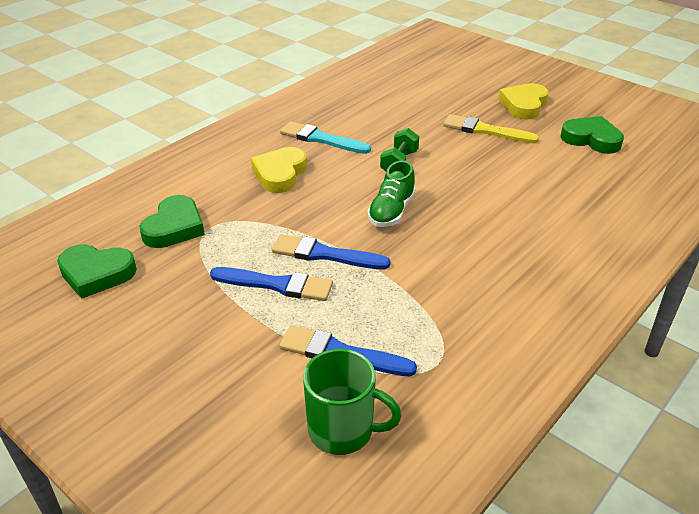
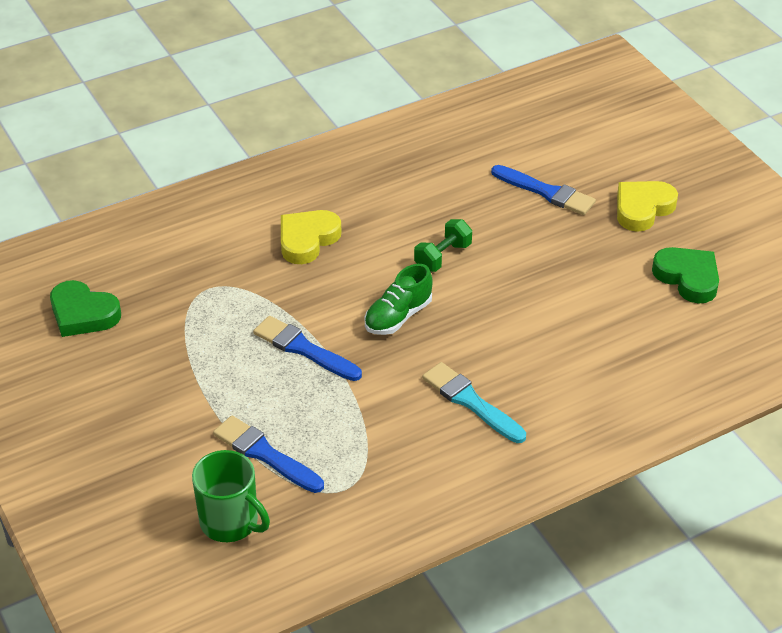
camera: 20 degrees right, 5 degrees up
(174, 227) = (173, 280): green heart -> none
(277, 285) = (242, 370): blue brush -> blue brush (546, 192)
(321, 139) = (375, 203): turquoise brush -> turquoise brush (470, 402)
(485, 130) = (569, 235): yellow brush -> none

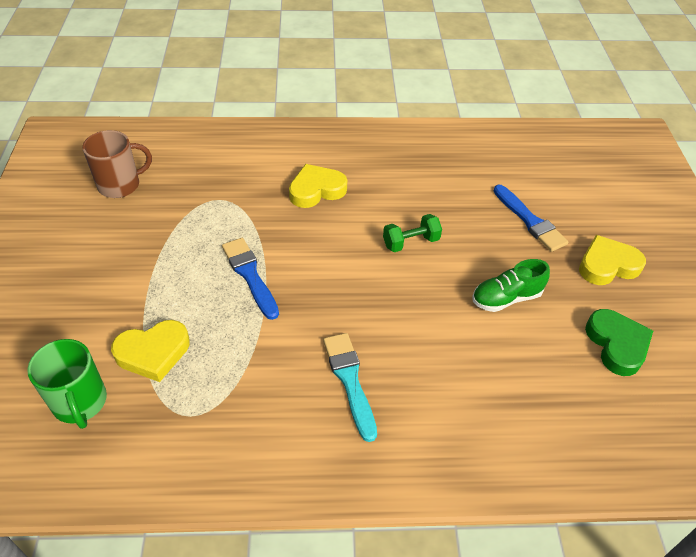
camera: 25 degrees right, 5 degrees up
(83, 314) = (120, 185): green heart -> brown mug
(265, 454) = (153, 353): blue brush -> yellow heart
(398, 316) = (341, 278): green shoe -> green shoe (506, 298)

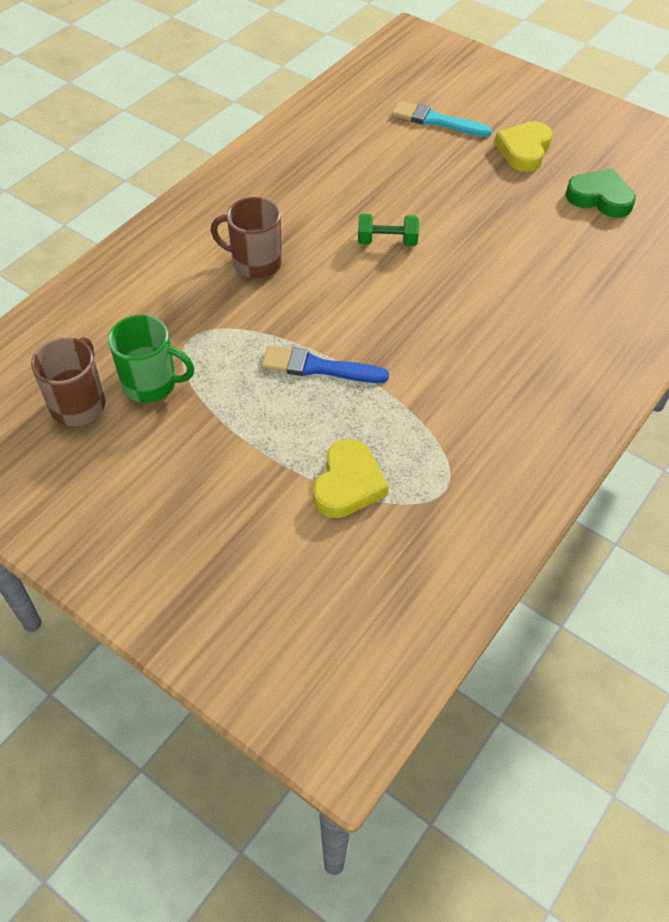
camera: 50 degrees left, 5 degrees up
(80, 402) = (359, 566): green mug -> green mug (151, 383)
(316, 190) = (255, 263): yellow heart -> brown mug
(350, 380) = (500, 366): turquoise brush -> turquoise brush (436, 121)
(410, 242) = (387, 241): green dumbbell -> green dumbbell turned 75 degrees clockwise
(506, 298) = (502, 225): green shoe -> none
(530, 221) = (436, 159): blue brush -> none

